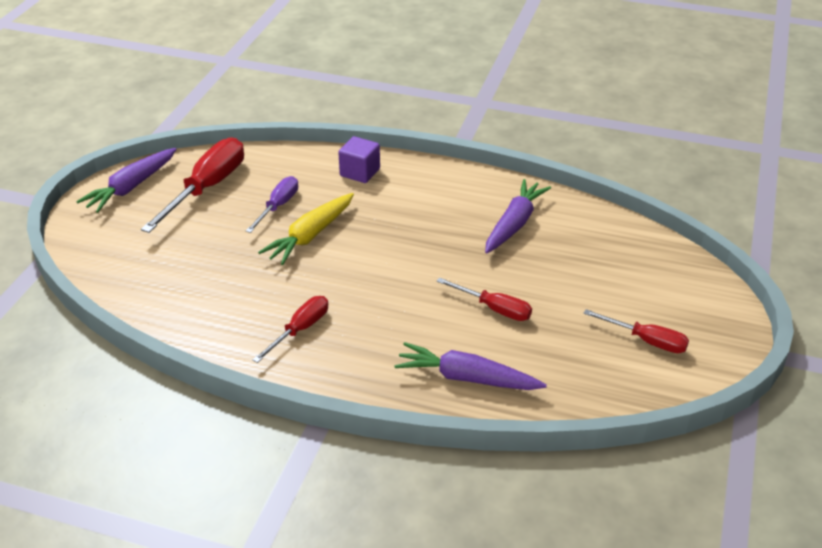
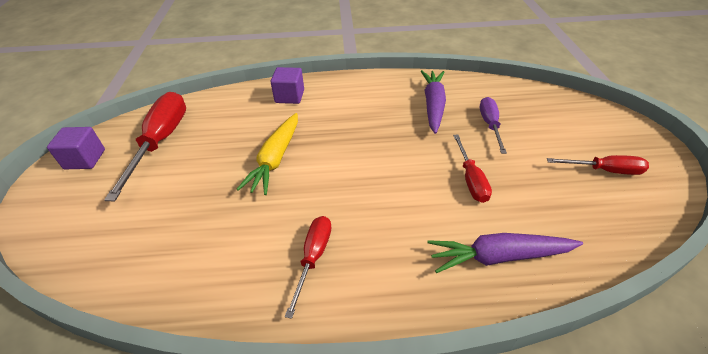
camera: 20 degrees left, 5 degrees up
(131, 187) = (85, 159): purple carrot -> purple cube
(278, 206) = (234, 141): purple screwdriver -> purple screwdriver (490, 125)
(494, 309) = (471, 179): red screwdriver -> red screwdriver turned 75 degrees clockwise

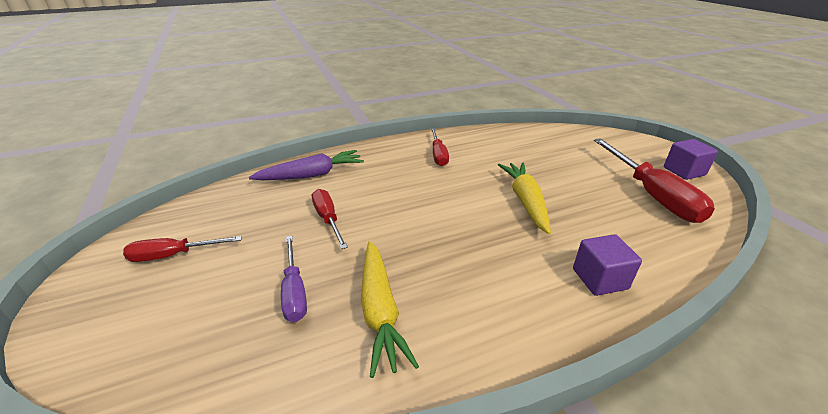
camera: 160 degrees right, 10 degrees down
(433, 105) = (380, 310): purple carrot -> yellow carrot

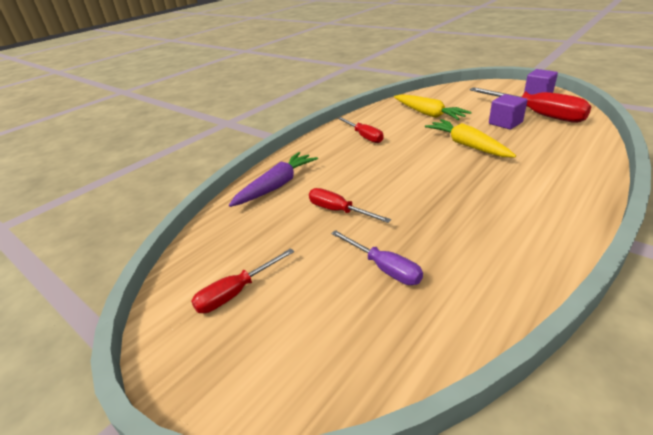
camera: 25 degrees left, 0 degrees up
(380, 310) = (463, 250): yellow carrot -> yellow carrot (428, 114)
(599, 279) = (568, 173): purple cube -> purple cube (505, 123)

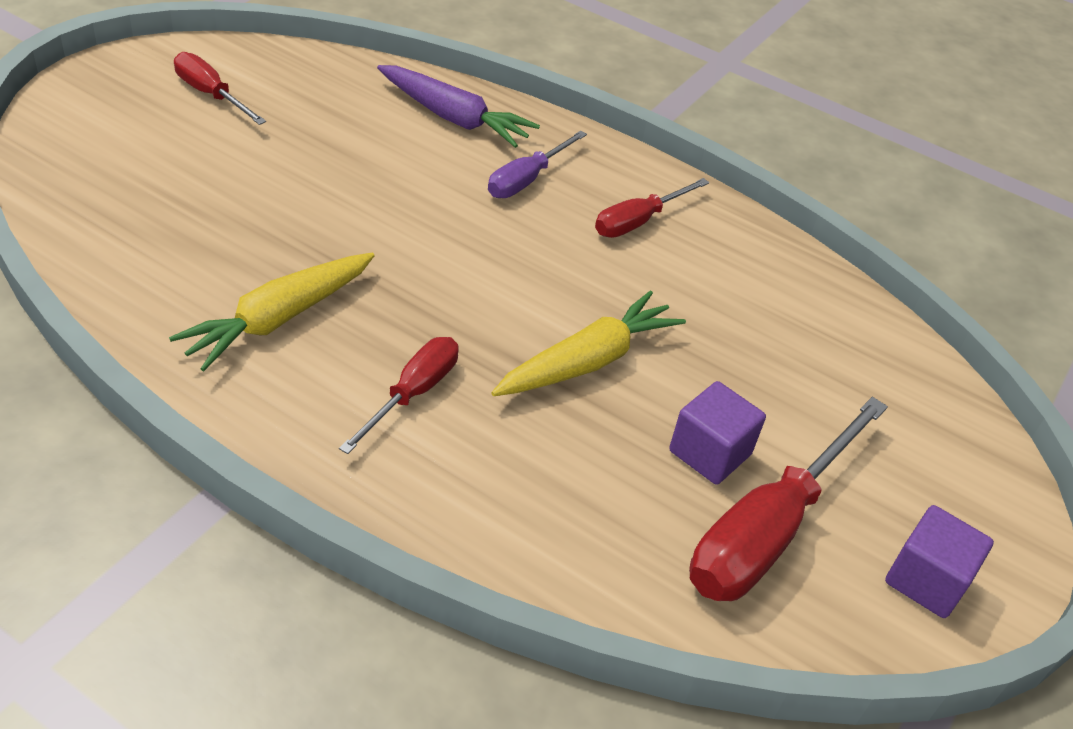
camera: 75 degrees right, 10 degrees up
(338, 211) = (367, 177): red screwdriver -> red screwdriver (413, 393)
(384, 268) = (221, 208): purple screwdriver -> purple screwdriver (526, 180)
(428, 114) = (763, 330): yellow carrot -> yellow carrot (279, 319)

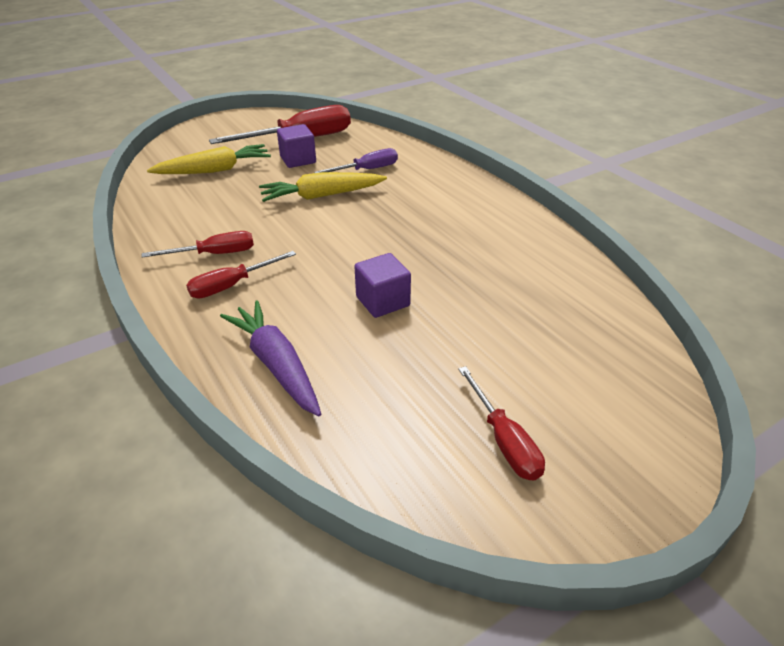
camera: 150 degrees left, 5 degrees down
(279, 319) = (482, 240): yellow carrot -> yellow carrot (214, 170)
(413, 393) = (422, 199): red screwdriver -> red screwdriver (232, 285)
(526, 180) = (263, 296): purple screwdriver -> purple screwdriver (367, 170)
(926, 580) = (257, 121): purple cube -> purple cube (383, 301)

